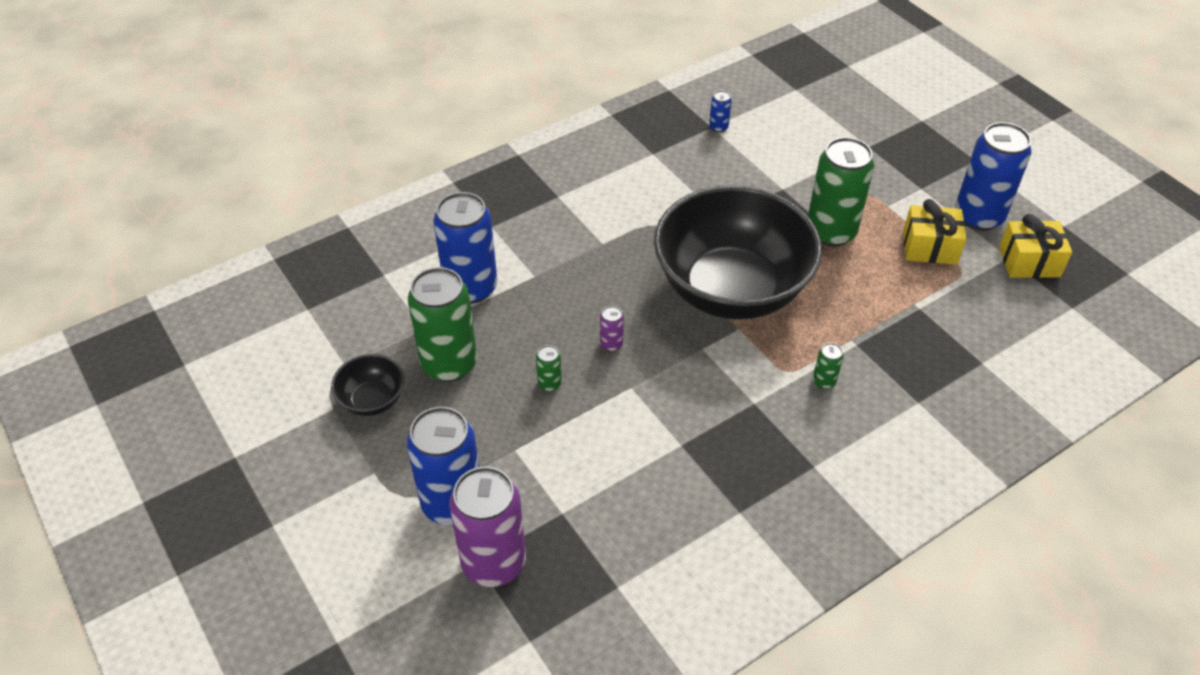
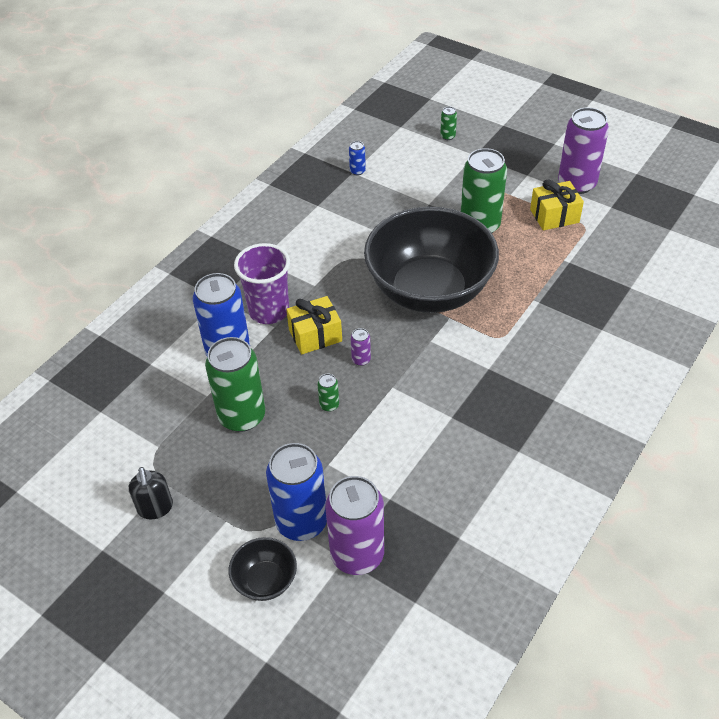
camera: 20 degrees left, 0 degrees up
(310, 432) = (155, 508): none -> black soap dispenser
(372, 400) = (194, 465): black bowl -> black bowl (265, 580)
(537, 257) = (269, 311): none -> purple cup
(824, 381) = (530, 336): green can -> green can (447, 136)
(978, 216) = (576, 184): blue can -> purple can
(1029, 261) = (626, 206): yellow gift -> yellow gift (315, 335)

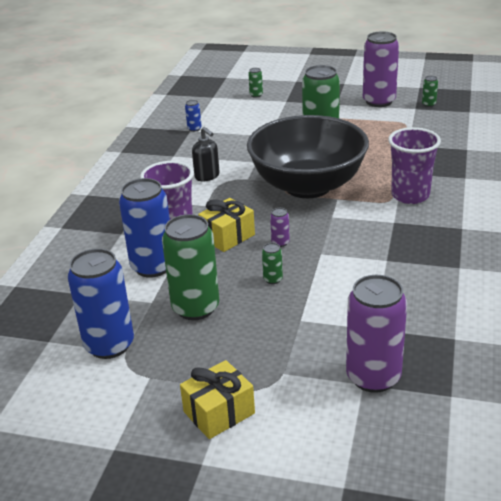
camera: 20 degrees left, 15 degrees down
(155, 508) = (151, 399): black soap dispenser -> black soap dispenser (207, 176)
(265, 580) = (299, 422): black bowl -> none
(301, 522) = (304, 368): blue can -> blue can (109, 345)
(527, 337) = (410, 195): none -> purple cup
(554, 216) = (376, 122): yellow gift -> yellow gift (219, 412)
(630, 205) = (428, 104): none -> green can

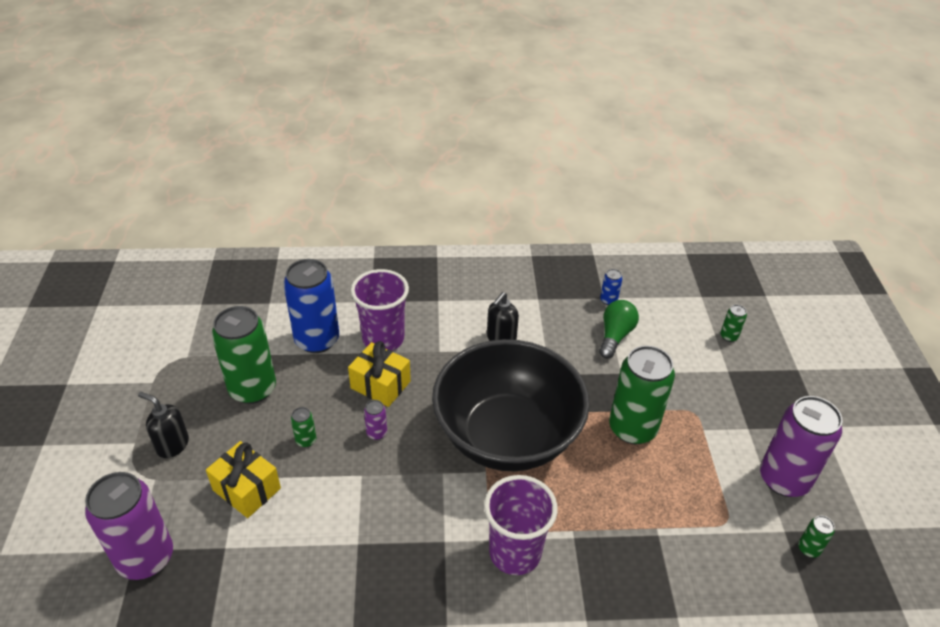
camera: 70 degrees right, 10 degrees up
(109, 345) = (196, 343): blue can -> none
(219, 412) = (103, 442): yellow gift -> yellow gift (246, 489)
(232, 132) = (615, 336): none -> green light bulb
(244, 361) = (172, 445): none -> black soap dispenser

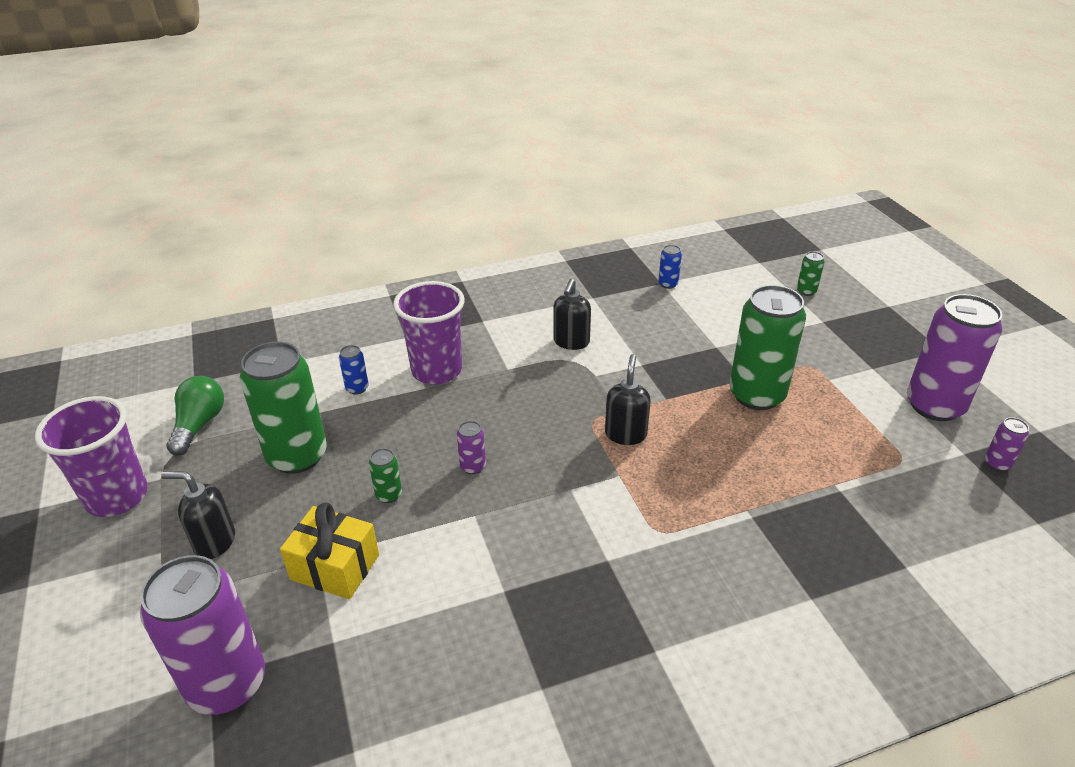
camera: 15 degrees left, 5 degrees down
(317, 340) = (357, 388): blue can -> blue can, size x0.42
(380, 384) = (454, 416): yellow gift -> none
(507, 436) = (625, 434): black bowl -> black soap dispenser
(515, 553) = (695, 550): purple cup -> purple cup (117, 497)
(615, 336) = (692, 314): green light bulb -> green light bulb (199, 425)
(808, 549) = (997, 464): green can -> purple can

